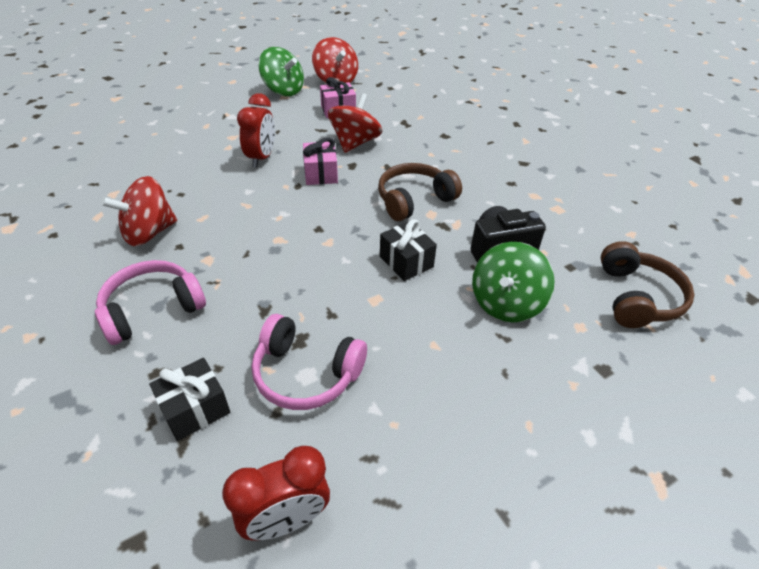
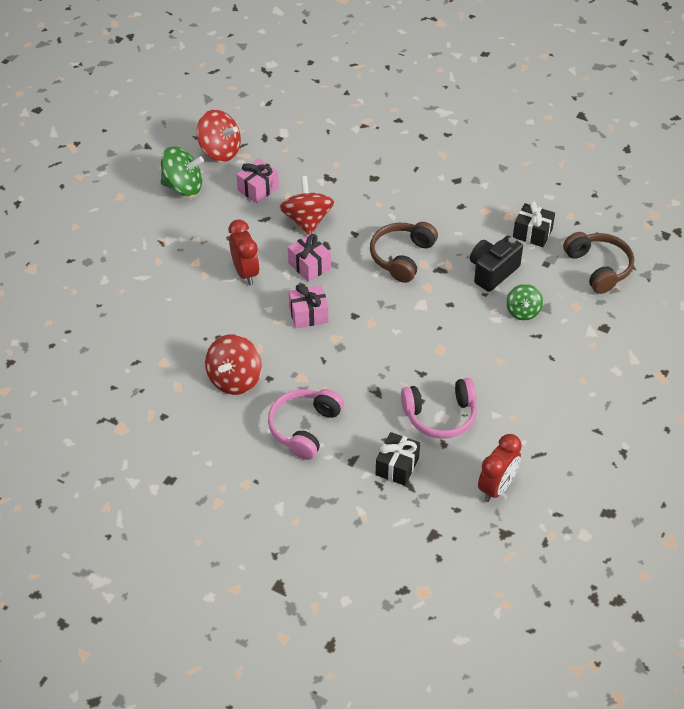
camera: 30 degrees left, 5 degrees up
(277, 210) = (308, 314): none -> pink gift
(406, 262) = (438, 312): black gift -> black gift (532, 233)
(506, 303) = (523, 311): green spinning top -> green spinning top, size x0.63

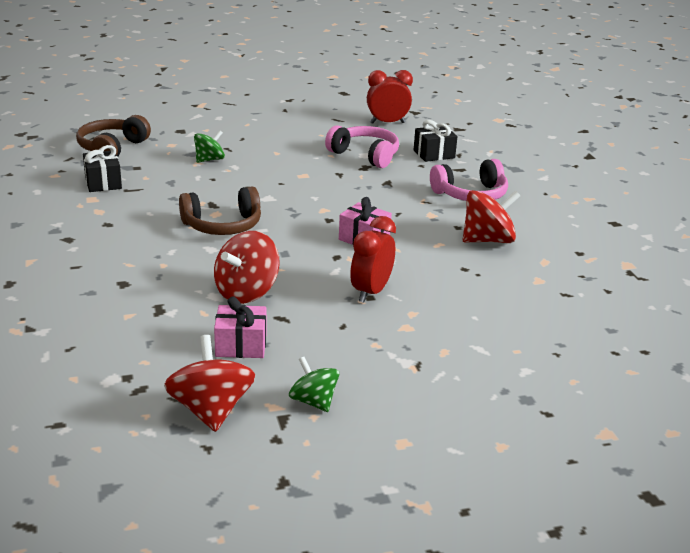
camera: 135 degrees left, 20 degrees down
(183, 186) = (313, 401): green spinning top -> green spinning top, size x0.63
(309, 266) = (306, 264): pink gift -> none
(492, 272) = (180, 183): black camera -> none

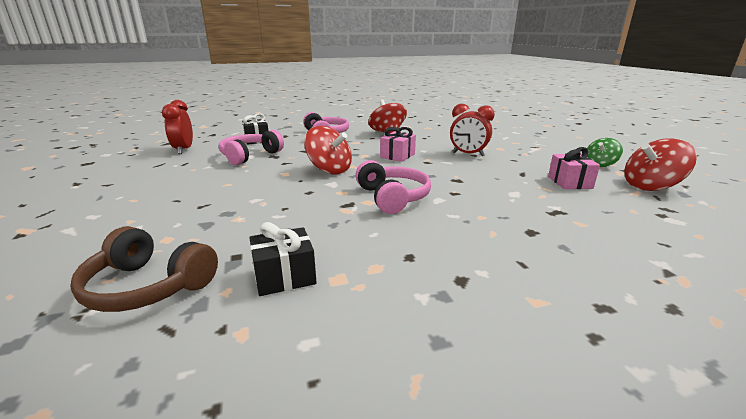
camera: 90 degrees left, 5 degrees down
(209, 160) = (231, 212): green spinning top -> none
(223, 225) = (392, 197): brown headphones -> pink headphones
(246, 292) = (499, 184): red spinning top -> red spinning top (329, 170)

